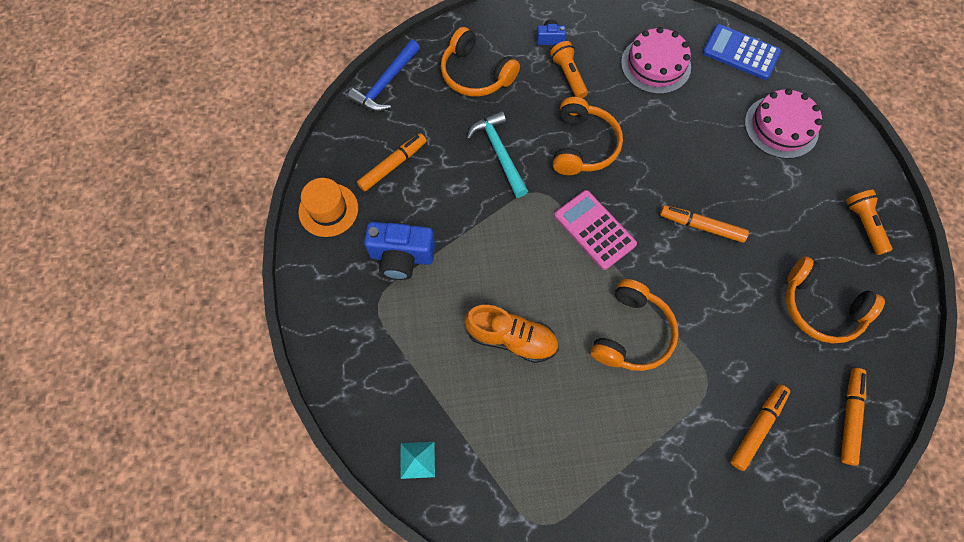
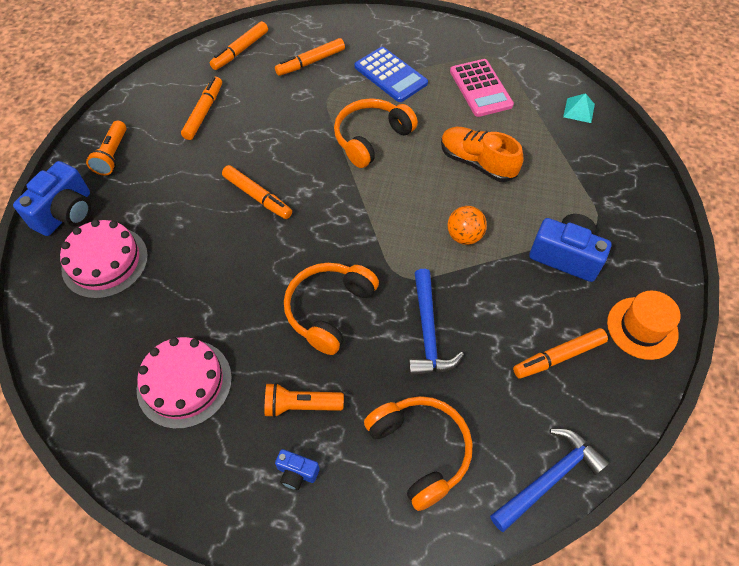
camera: 160 degrees left, 10 degrees down
(497, 247) = (464, 236): none -> orange ball
(499, 152) = (428, 332): turquoise hammer -> blue hammer
(568, 76) = (301, 405): orange flashlight -> orange flashlight turned 90 degrees clockwise
(594, 230) = (361, 223): pink calculator -> pink calculator (480, 88)
(740, 53) = (72, 364): blue calculator -> blue calculator (390, 75)
(820, 307) = (204, 112): orange headphones -> orange marker
(849, 156) = (66, 213): none -> blue camera

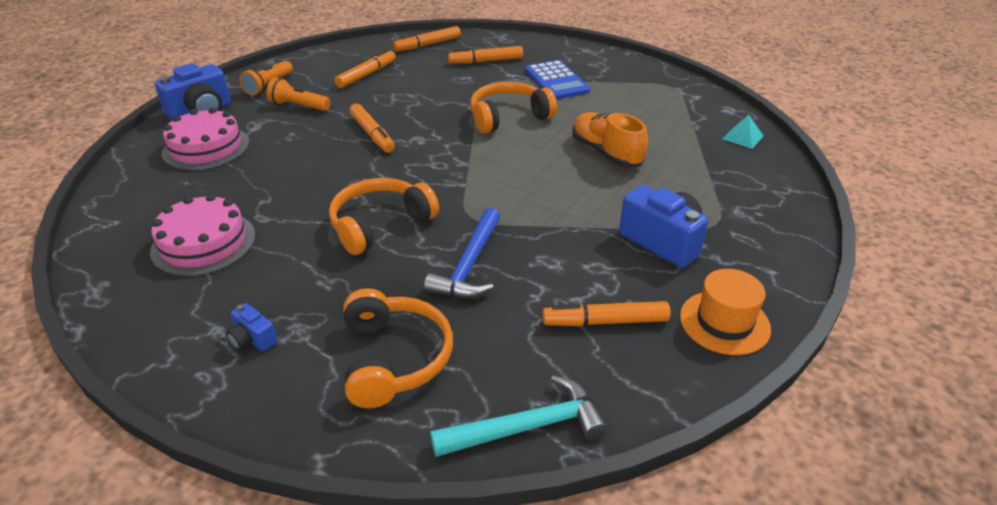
camera: 20 degrees right, 20 degrees down
(301, 405) = (298, 288): orange flashlight -> orange flashlight (298, 106)
(464, 236) = (557, 202): orange ball -> none
(480, 88) = (643, 104): pink calculator -> none
(549, 478) = (527, 427): blue hammer -> turquoise hammer

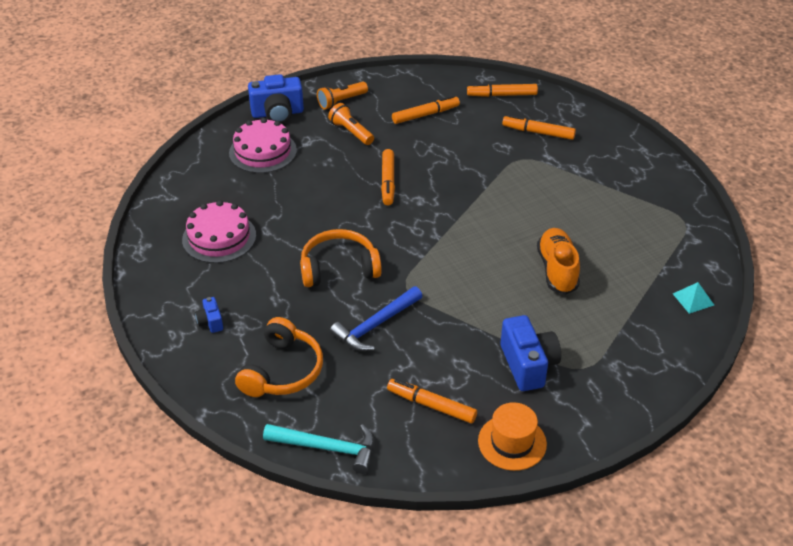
camera: 30 degrees right, 5 degrees up
(508, 117) = (507, 203): orange headphones -> none
(556, 81) = (582, 177): blue calculator -> none

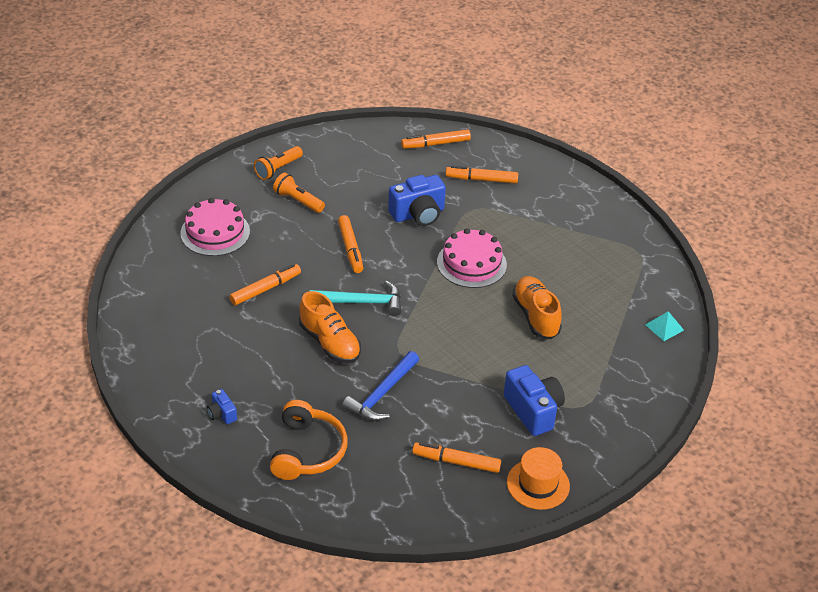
camera: 15 degrees left, 0 degrees up
(219, 237) = (201, 328): pink cake -> pink cake (471, 263)
(277, 113) = (216, 189): blue camera -> blue camera (418, 214)
(327, 448) = (373, 516): turquoise hammer -> turquoise hammer (362, 302)
(339, 268) = (329, 343): orange headphones -> orange shoe
(425, 115) = (366, 173): orange marker -> orange marker (265, 289)

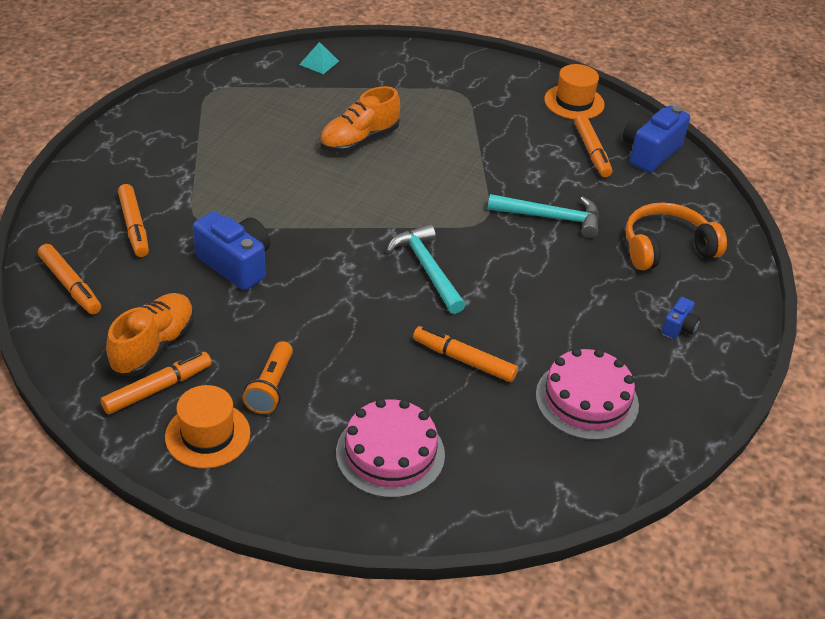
camera: 115 degrees left, 0 degrees up
(278, 169) = (207, 435): orange flashlight -> orange hat
(329, 343) = (510, 276): orange shoe -> orange shoe (154, 346)
(350, 248) = (339, 306): orange marker -> orange marker (158, 388)
(381, 394) = (551, 218): blue hammer -> turquoise hammer
(471, 263) = (303, 200): pink cake -> pink cake (587, 399)
(533, 411) = (491, 119): blue camera -> blue camera (650, 152)

